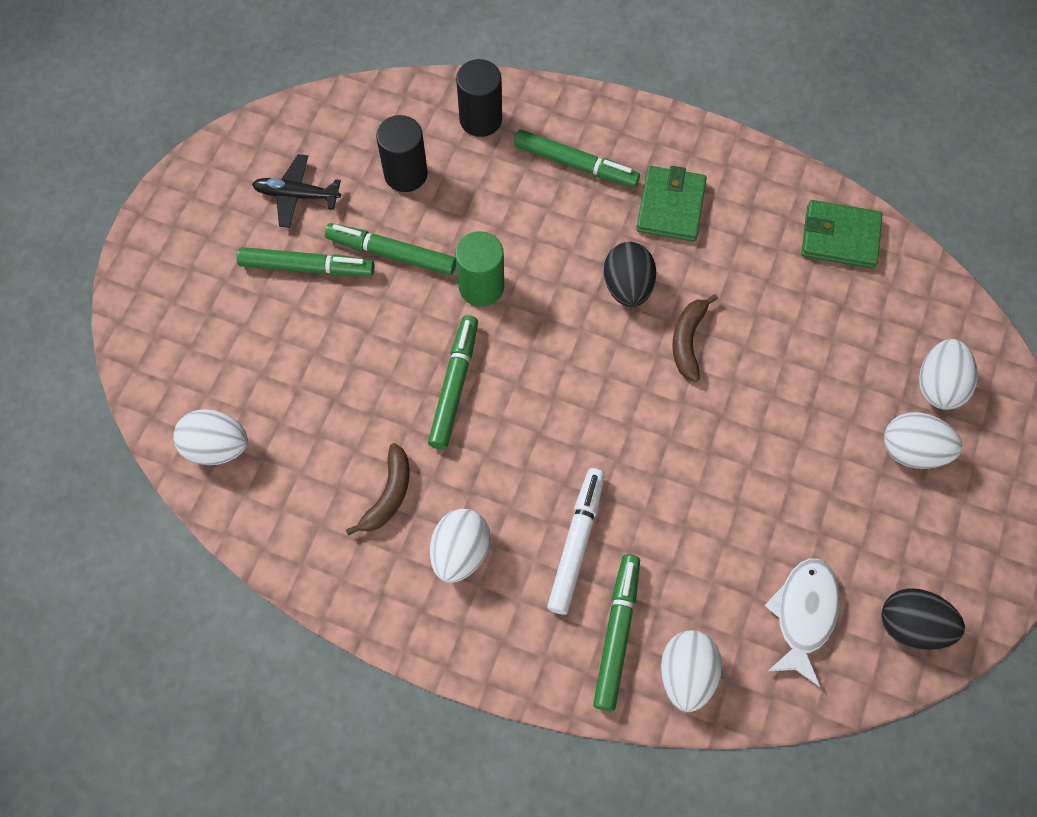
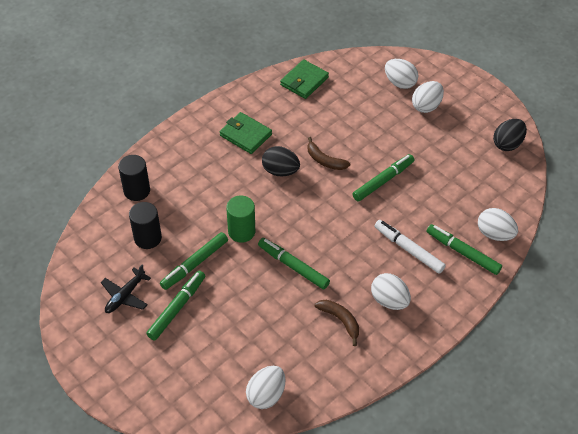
camera: 65 degrees left, 15 degrees down
(575, 164) = (194, 162): green marker -> green marker (383, 181)
(803, 614) = (485, 178): white fish -> none

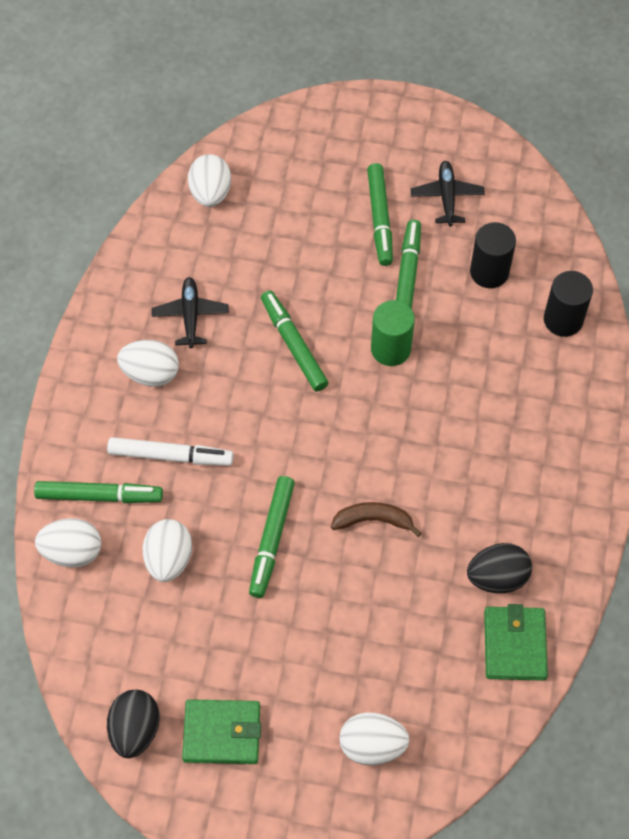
camera: 145 degrees right, 10 degrees up
(245, 135) = (511, 490): green wallet -> green wallet (222, 733)
(280, 171) = (417, 464): black egg -> black egg (497, 577)
(293, 266) = (293, 345): green marker -> green marker turned 120 degrees counterclockwise
(340, 320) = (190, 315): brown banana -> black plane
(426, 106) = (300, 723): white egg -> white egg (169, 559)

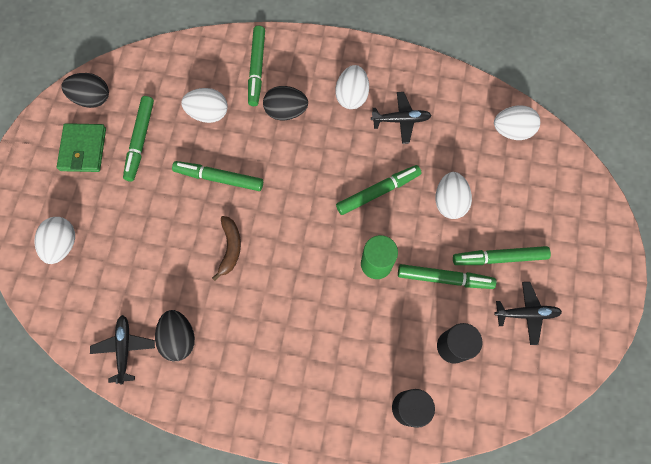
camera: 90 degrees right, 10 degrees up
(72, 552) = (217, 55): white egg -> white egg (449, 202)
(170, 456) = (286, 111): white marker -> black egg
(210, 651) = (140, 141): none -> green marker
(515, 645) = (124, 348): green wallet -> black plane

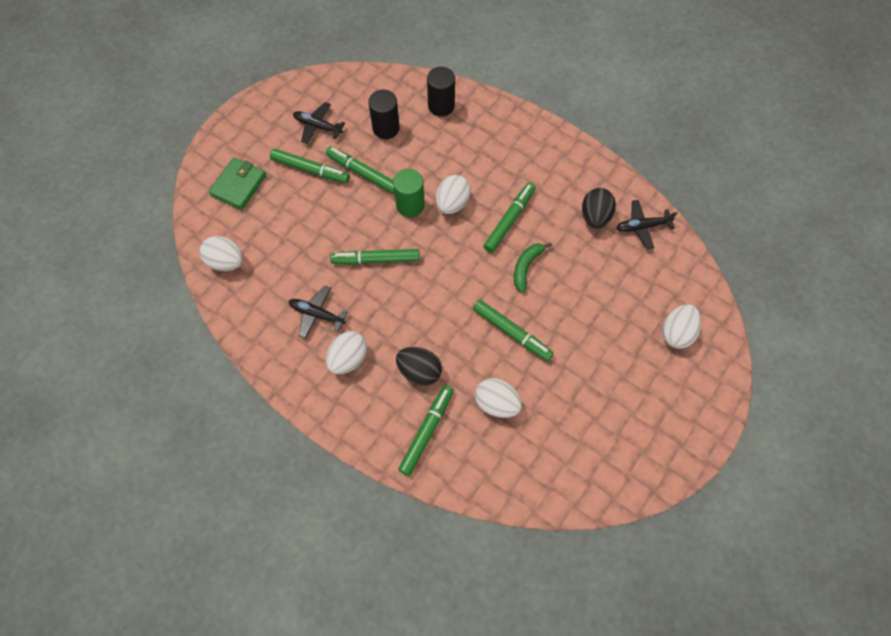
camera: 155 degrees left, 5 degrees down
(83, 149) = (635, 419): green wallet -> green wallet (239, 185)
(92, 98) = (611, 474): black egg -> none
(124, 348) = (642, 226): black plane -> black plane turned 60 degrees clockwise
(140, 141) = (575, 403): green marker -> green marker (509, 220)
(230, 248) = (526, 267): brown banana -> green banana
(449, 202) = (321, 226): white egg -> white egg (452, 203)

